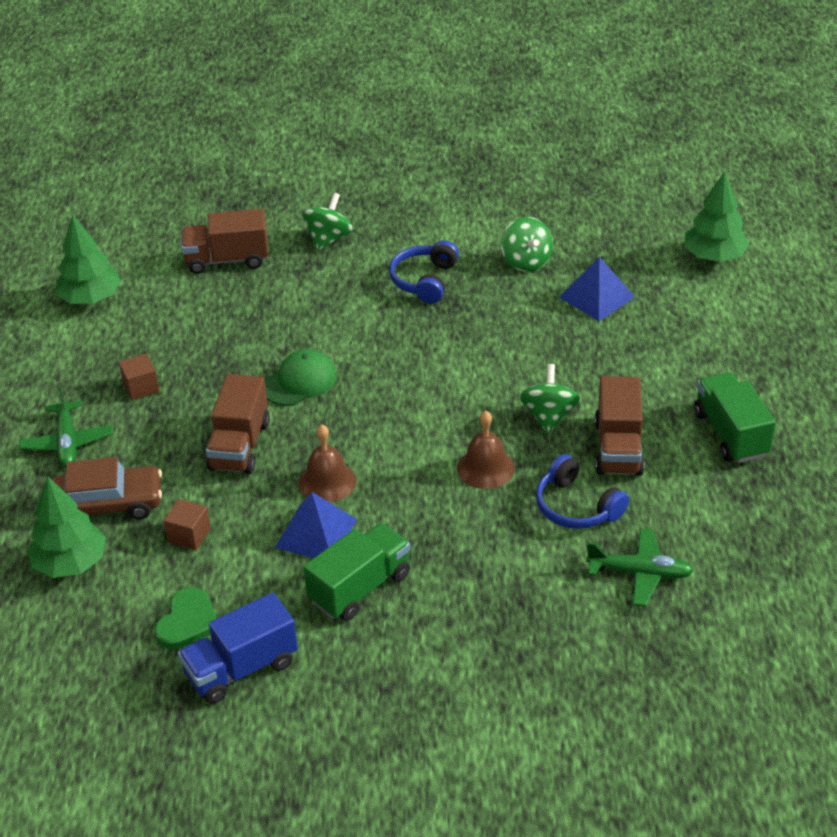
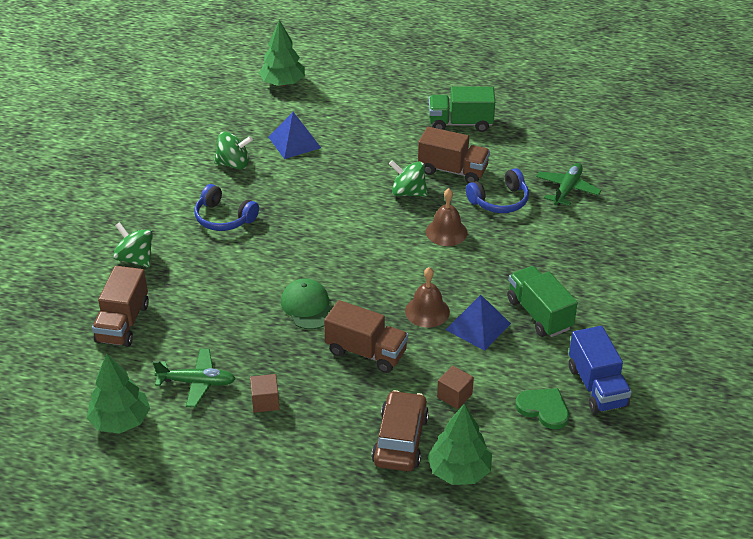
camera: 75 degrees left, 0 degrees up
(67, 443) = (313, 458): green plane -> green plane (197, 382)

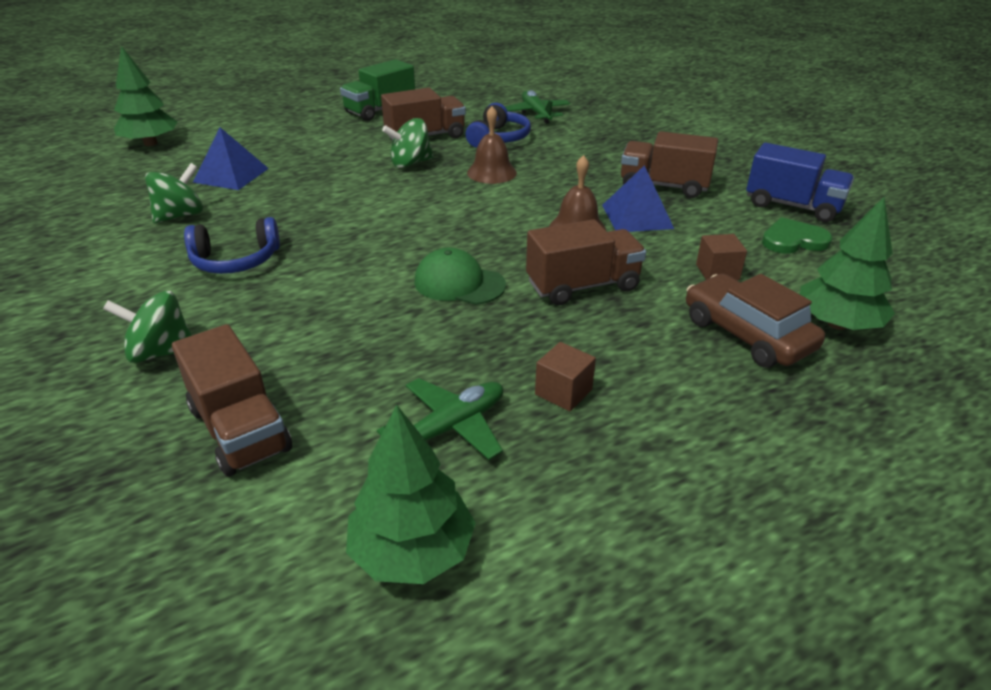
camera: 45 degrees left, 5 degrees down
(539, 314) = (663, 186): green truck -> brown truck

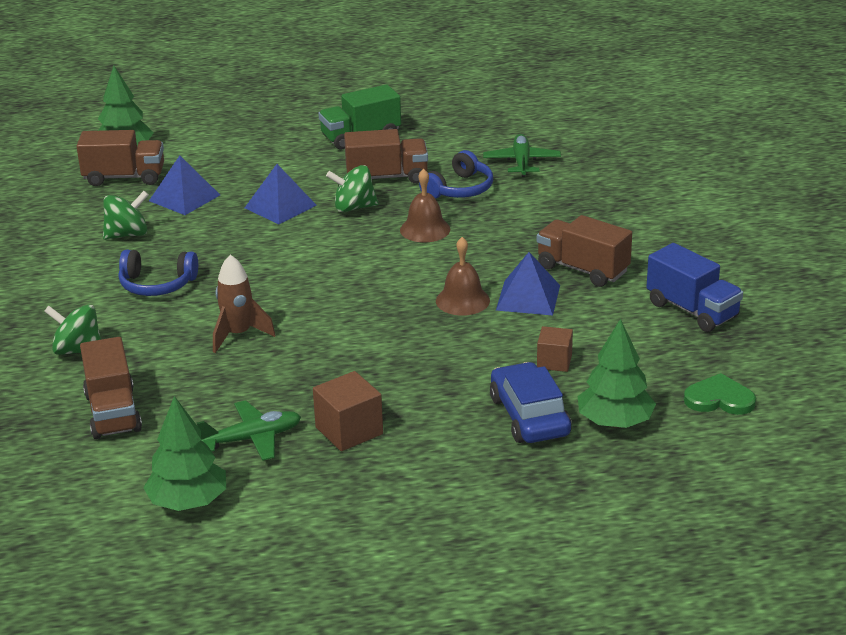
camera: 20 degrees right, 5 degrees down
(336, 171) = (280, 206): none -> blue pyramid
(360, 300) = (238, 335): none -> brown rocket
(459, 283) = (325, 334): green cap -> none
(563, 392) = (349, 431): brown cube -> brown cube, size x1.51
(582, 286) = (426, 354): brown truck -> brown truck (124, 177)
(747, 334) = (529, 416): brown car -> blue car
(793, 240) = (655, 344): green heart -> green heart (719, 399)

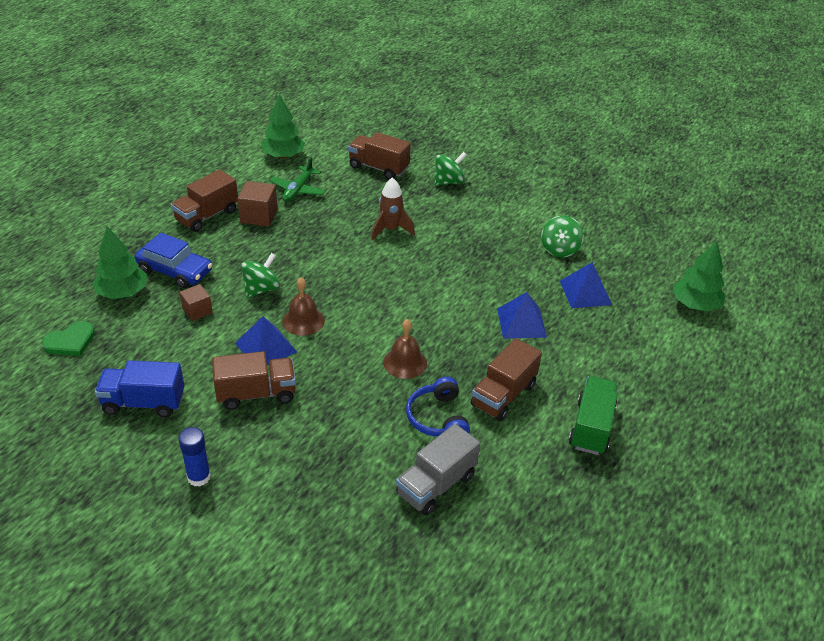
camera: 130 degrees right, 10 degrees up
(124, 177) = (648, 284): brown truck -> brown truck (207, 216)
(157, 284) = (482, 231): blue headphones -> none
(354, 207) = (477, 351): green spinning top -> green spinning top (261, 289)
(521, 162) = (436, 485): green plane -> grey truck
(695, 243) = (199, 477): none -> blue glue stick

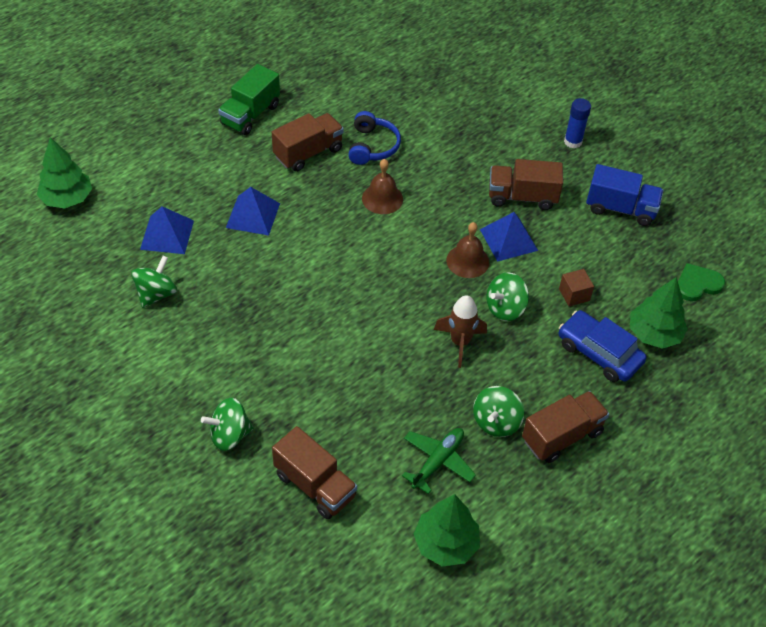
camera: 165 degrees left, 10 degrees up
(259, 216) = (496, 422): brown cube -> green spinning top
(390, 230) = (338, 364): brown rocket -> brown rocket (460, 342)
(436, 485) = (393, 101): grey truck -> none

